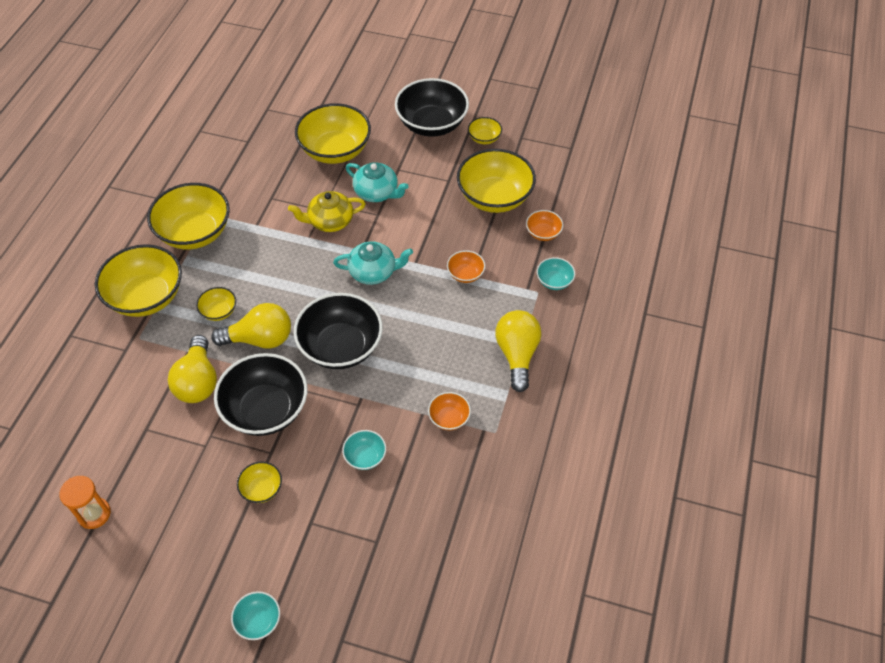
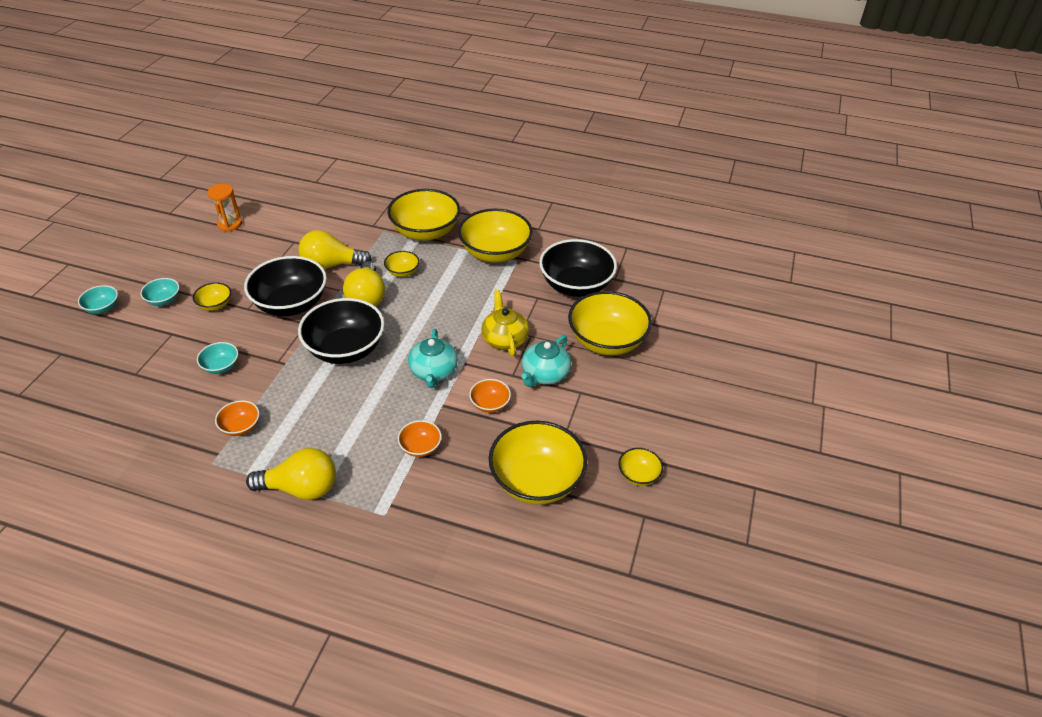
camera: 90 degrees right, 10 degrees down
(432, 124) = (657, 424): black bowl -> black bowl (576, 285)
(543, 233) = (475, 527): orange bowl -> orange bowl (490, 404)
(554, 281) = (398, 533): turquoise bowl -> turquoise bowl (164, 300)

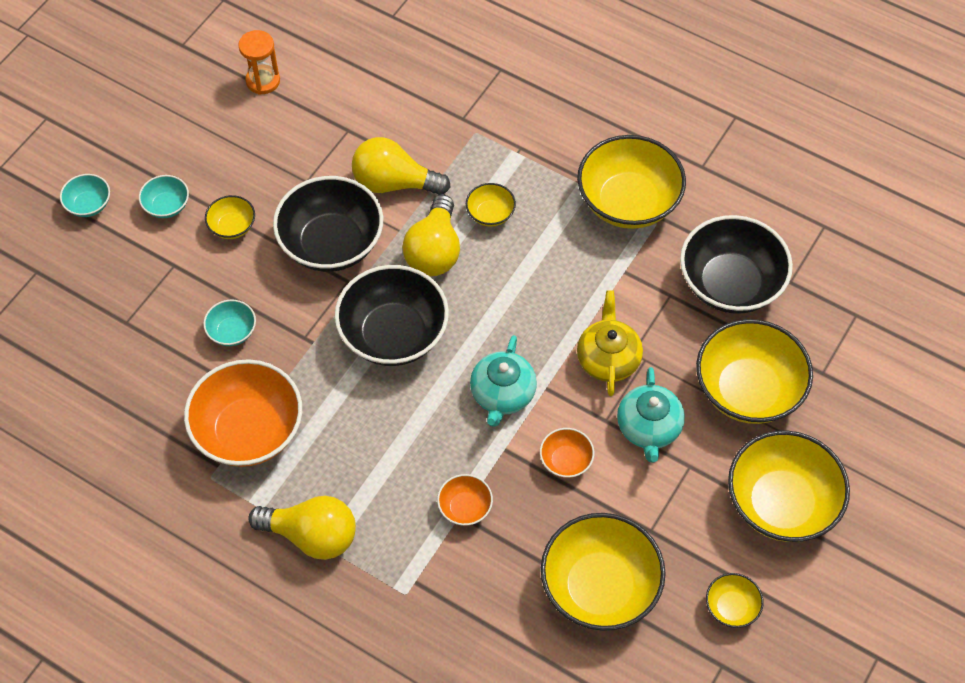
camera: 15 degrees right, 15 degrees up
(241, 427) = (249, 431): orange bowl -> orange bowl, size x2.15
(425, 232) = (535, 144): yellow bowl -> yellow bowl (781, 503)
(544, 374) = (648, 428): turquoise teapot -> turquoise teapot turned 45 degrees counterclockwise

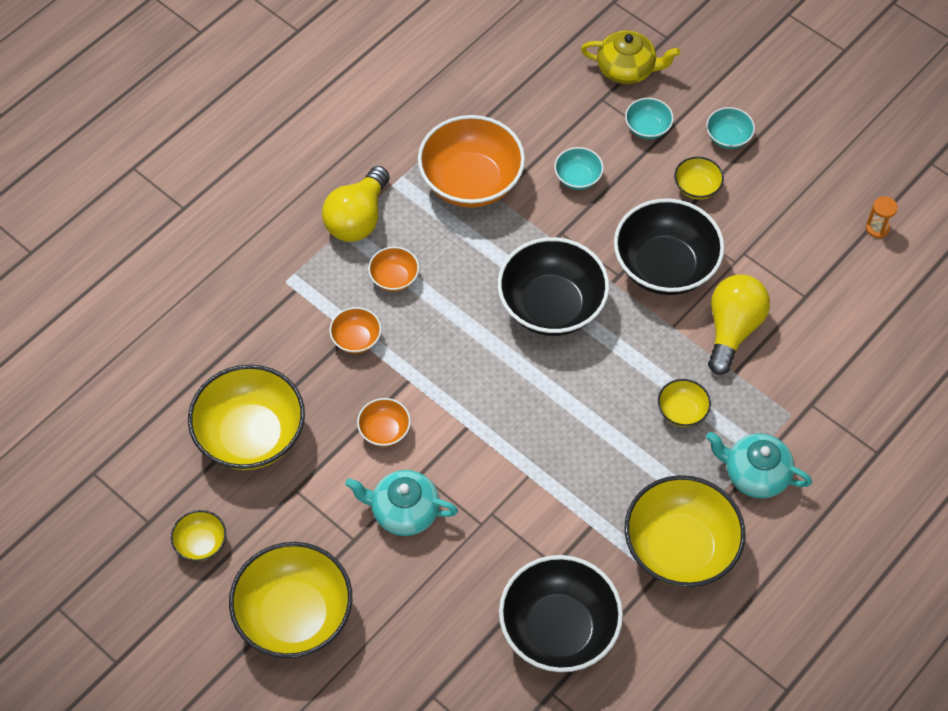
camera: 100 degrees right, 0 degrees up
(89, 205) = (737, 78): turquoise bowl -> turquoise bowl (647, 128)
(263, 81) = (877, 228): orange hourglass -> orange hourglass, size x0.66
(383, 485) = (394, 278): none -> orange bowl
(434, 251) = (643, 354): yellow light bulb -> none
(502, 394) = (467, 388): turquoise teapot -> turquoise teapot (755, 474)
(608, 358) = (489, 490): yellow teapot -> yellow teapot (627, 69)
(748, 390) = (427, 615): yellow bowl -> none

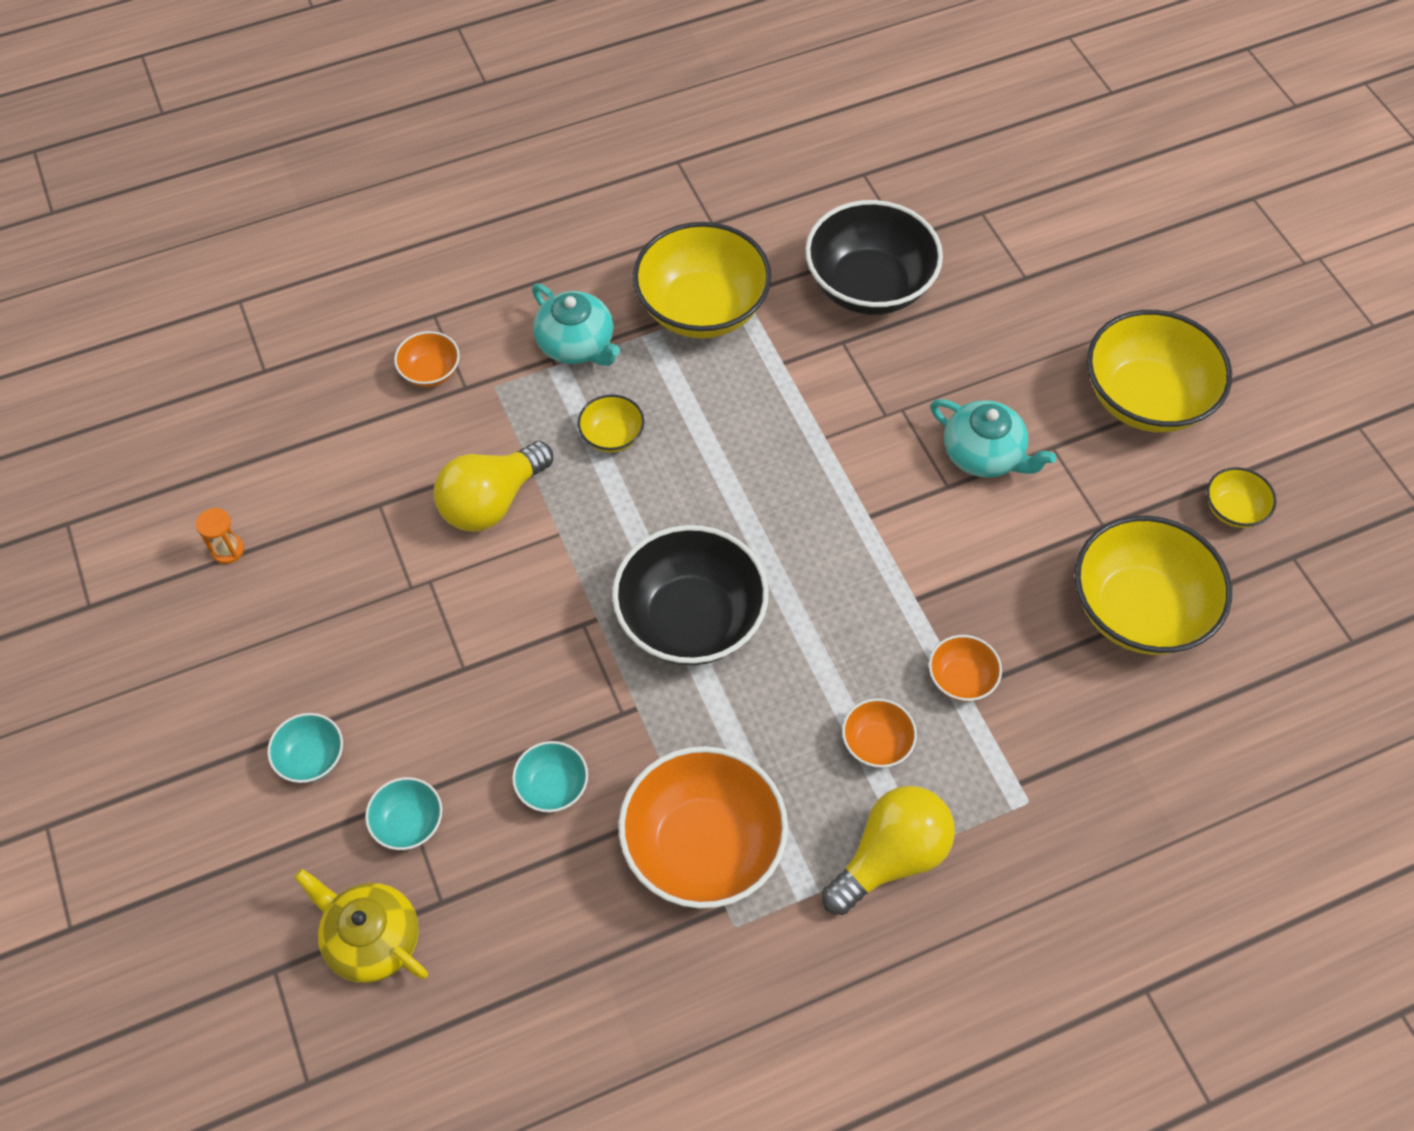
camera: 155 degrees left, 0 degrees up
(384, 430) = (970, 551): orange bowl -> orange bowl (430, 372)
(665, 266) = (519, 611): black bowl -> none
(697, 187) = (405, 702): yellow bowl -> none

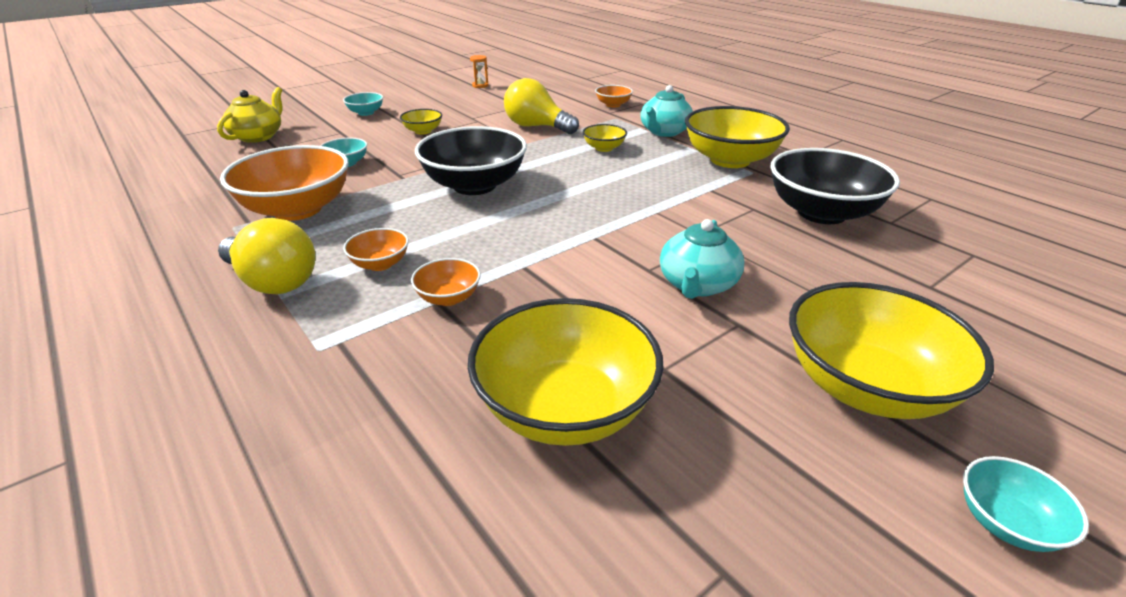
camera: 75 degrees right, 25 degrees down
(408, 823) = (326, 135): turquoise bowl -> turquoise bowl (1006, 523)
(1233, 509) = (762, 489): yellow bowl -> yellow bowl (423, 131)

